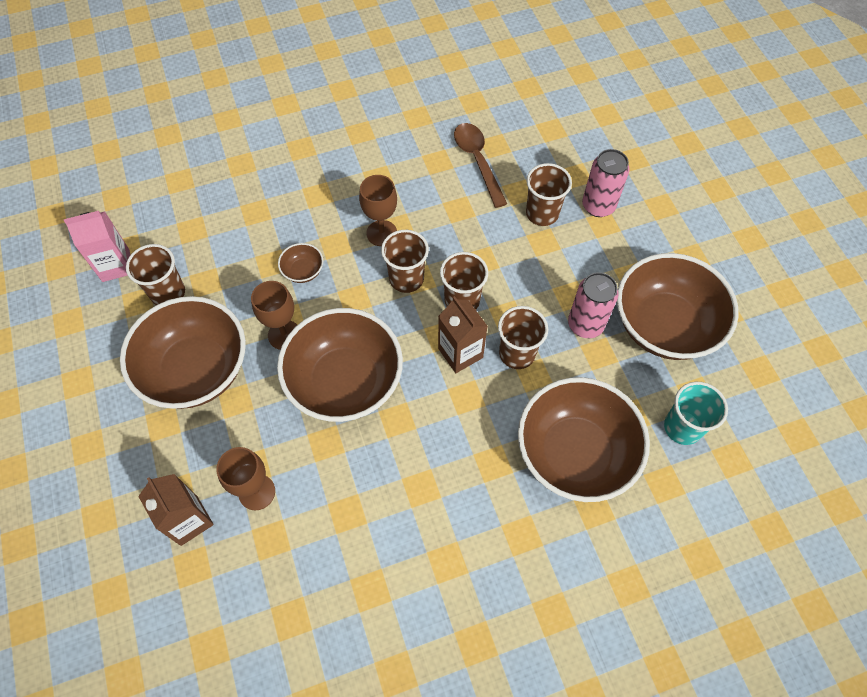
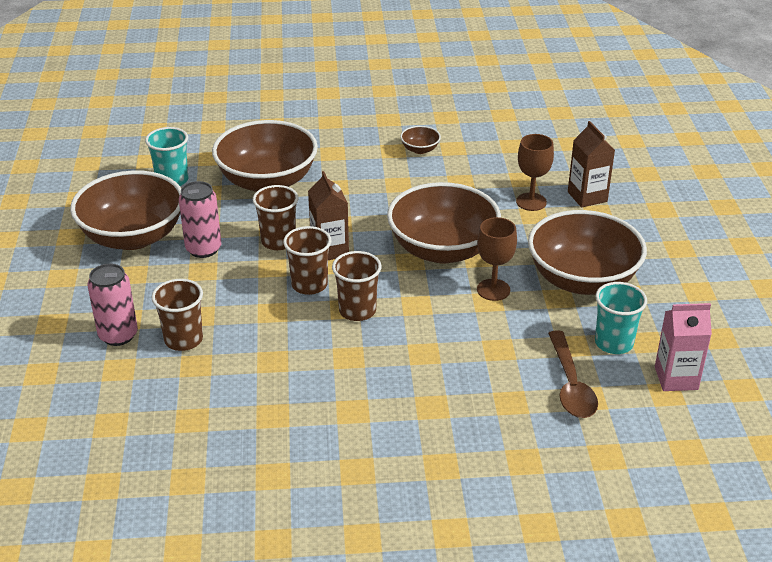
camera: 165 degrees left, 25 degrees down
(168, 293) = (614, 343): brown cup -> turquoise cup
(303, 271) = (464, 336): brown bowl -> brown bowl (420, 149)
(381, 233) = (369, 354): brown goblet -> none
(477, 161) = (224, 405): brown spoon -> brown spoon (570, 384)

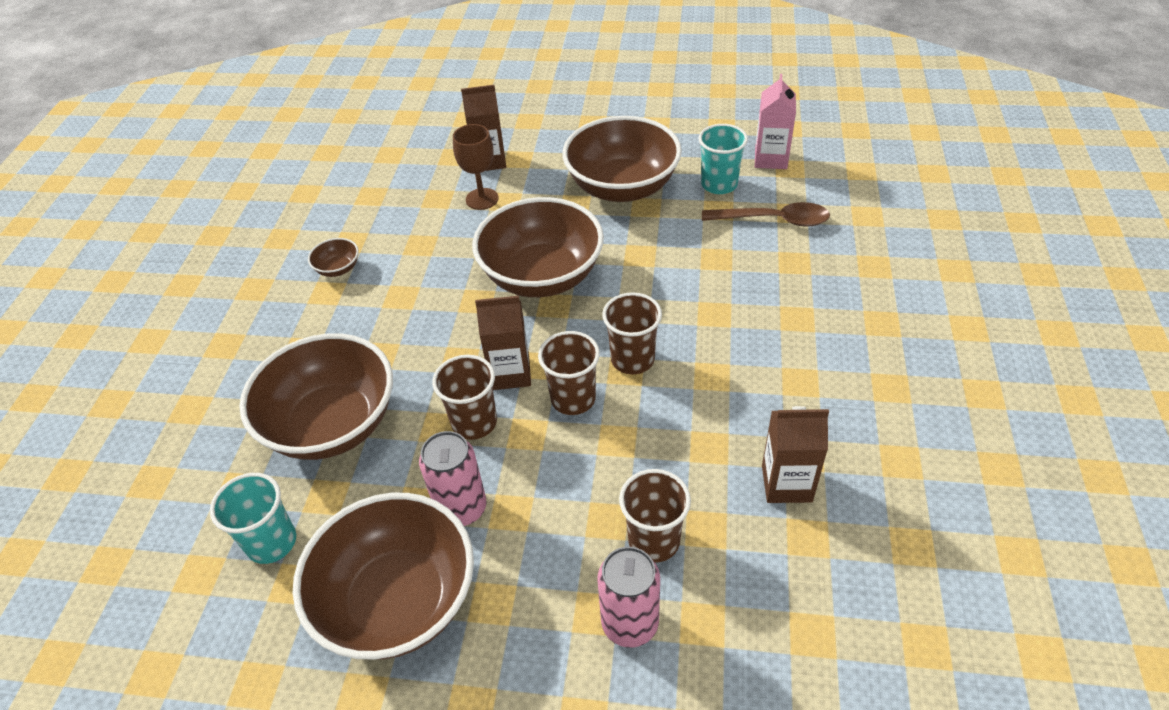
camera: 75 degrees left, 10 degrees up
(241, 406) = (786, 483): none -> brown carton
(493, 290) = (622, 248): brown goblet -> none

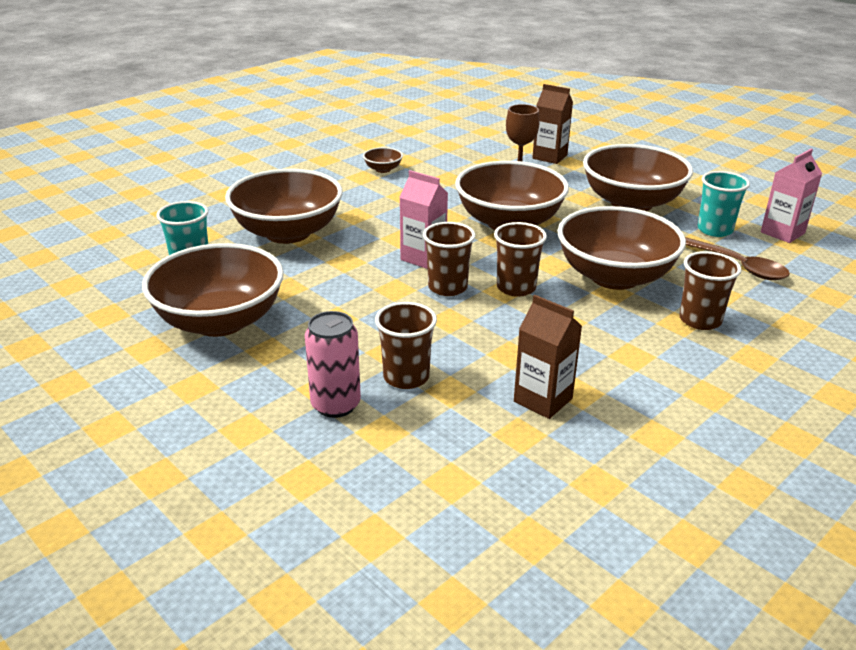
camera: 35 degrees right, 15 degrees down
(462, 508) = (309, 302): pink can -> none
(474, 422) = (369, 269): brown cup -> brown cup (700, 320)
(510, 373) = (423, 258): brown carton -> pink carton
(698, 293) = (614, 277): none -> brown bowl

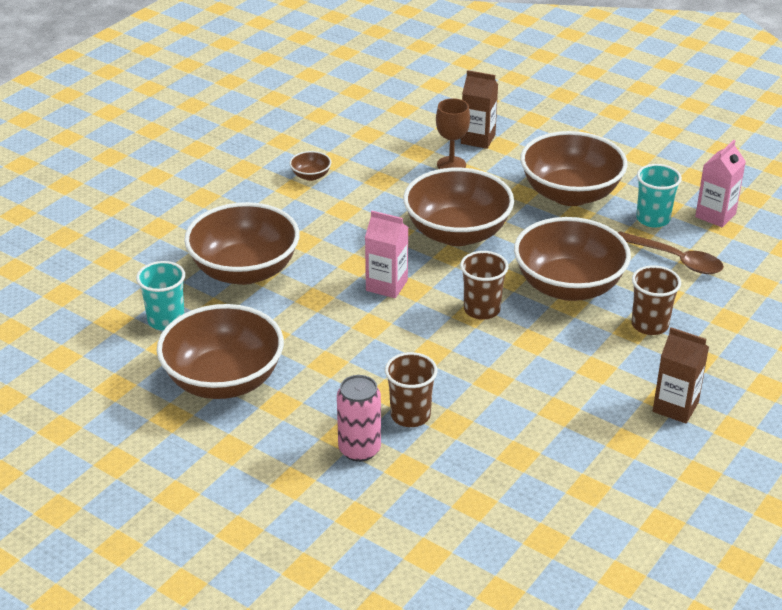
camera: 10 degrees left, 5 degrees up
(447, 287) = (419, 317): brown cup -> none
(543, 400) = (530, 422): brown carton -> brown carton (675, 407)

